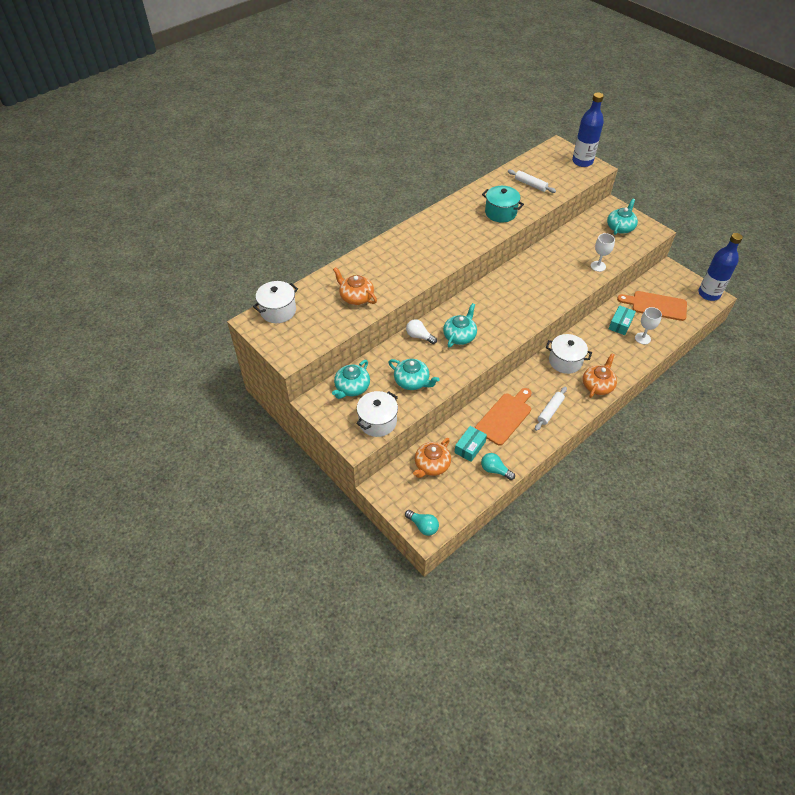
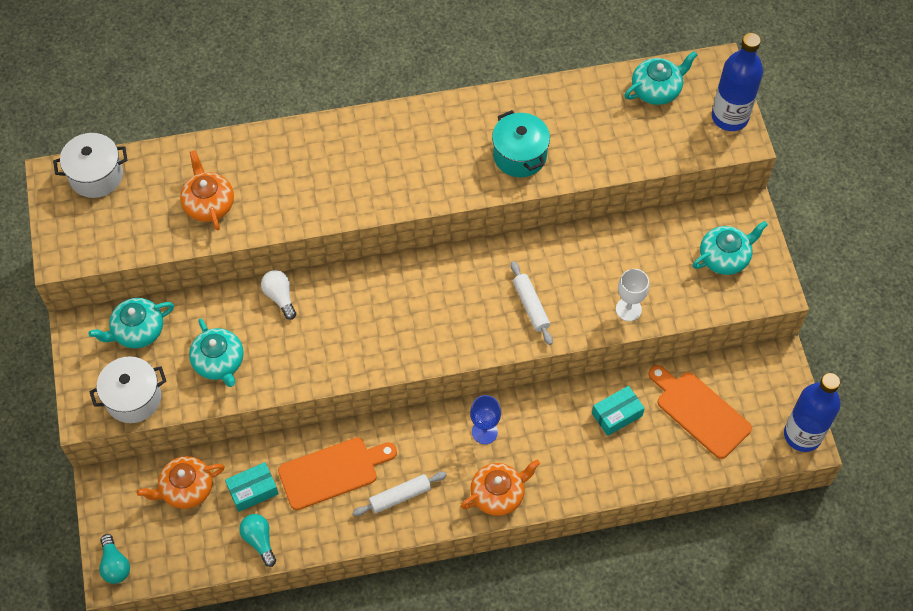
camera: 30 degrees right, 10 degrees up
(459, 336) = (334, 324): turquoise teapot -> turquoise teapot (656, 89)
(530, 185) = (609, 124): white rolling pin -> white rolling pin (531, 306)
(565, 361) = (484, 432): white pot -> blue goblet
(642, 338) = (630, 455): white goblet -> none

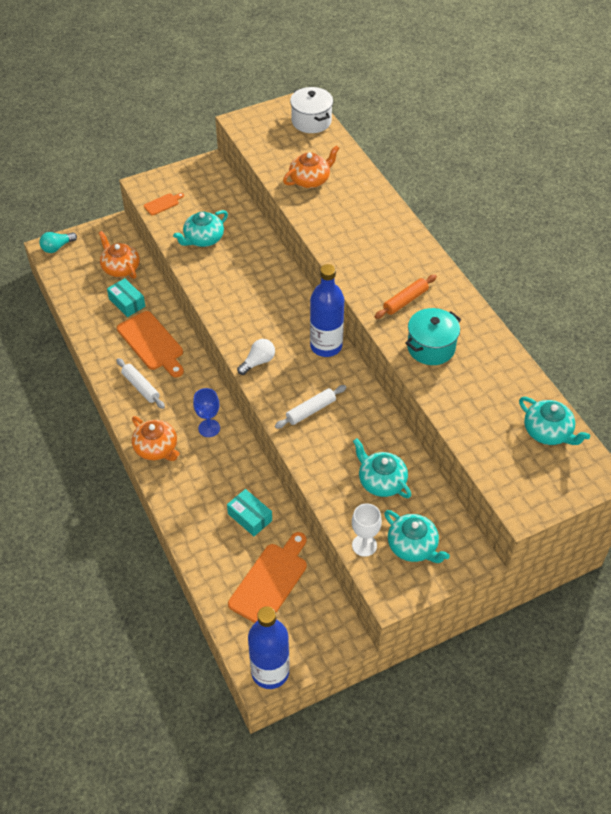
camera: 75 degrees right, 10 degrees down
(133, 398) = (162, 204): white pot -> orange cutting board
(137, 331) = (215, 193): turquoise teapot -> turquoise teapot (381, 481)
(259, 540) = (89, 315): turquoise light bulb -> none
(280, 297) = (267, 258): white light bulb -> white light bulb (258, 362)
(444, 160) = (405, 301): none -> orange rolling pin
(628, 309) = (331, 480): white goblet -> white goblet (364, 545)
(730, 117) = (545, 495): blue bottle -> blue bottle (326, 346)

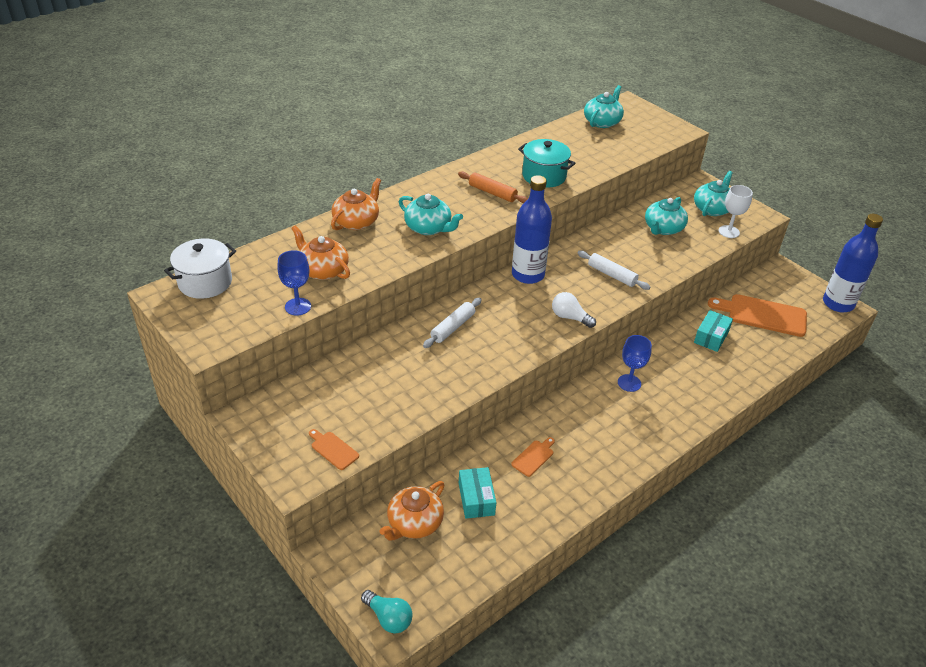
camera: 105 degrees left, 10 degrees down
(127, 303) = (476, 499): turquoise box -> turquoise box turned 45 degrees counterclockwise
(141, 387) = (602, 452): white rolling pin -> white rolling pin (453, 327)
(152, 343) = (533, 457): orange cutting board -> orange cutting board, size x0.48
(156, 448) = (675, 419): orange teapot -> orange teapot (356, 222)
(203, 239) = (394, 394): turquoise teapot -> turquoise teapot (428, 228)
(269, 164) = (298, 306): none -> blue goblet

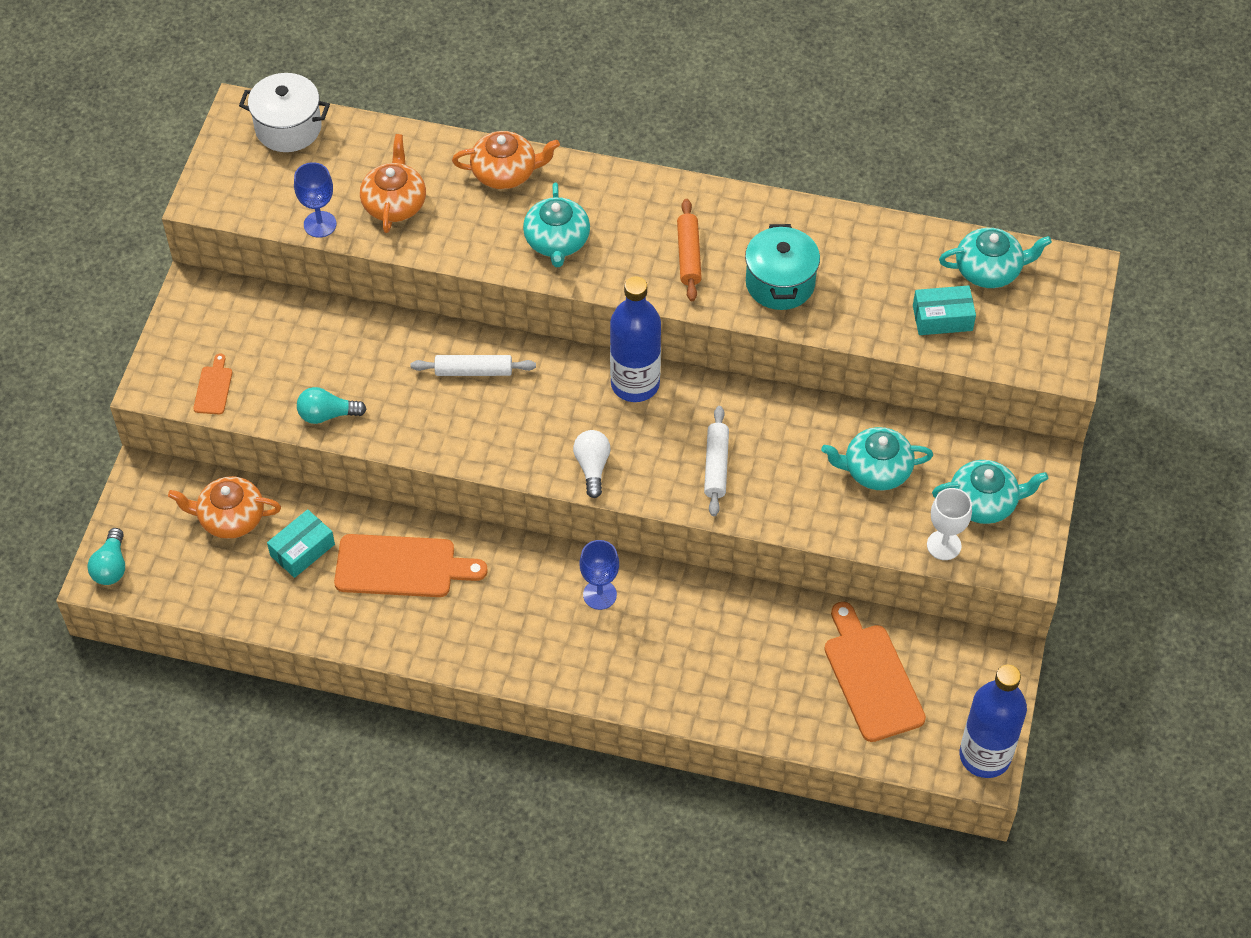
camera: 55 degrees right, 15 degrees up
(416, 405) = (327, 415): none -> turquoise light bulb
(533, 457) = (401, 566): orange cutting board -> orange cutting board, size x2.07
(711, 337) = (768, 639): turquoise box -> turquoise box (942, 318)

